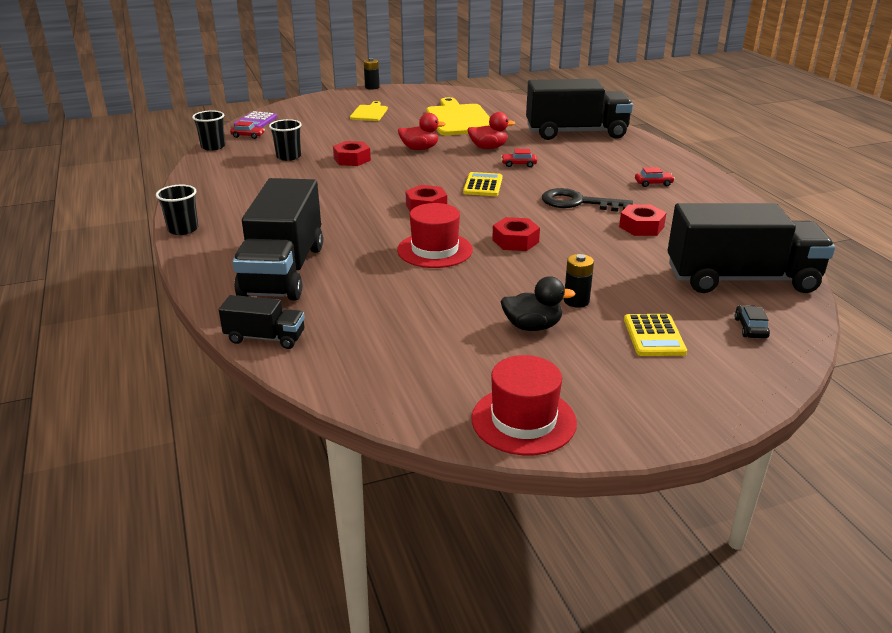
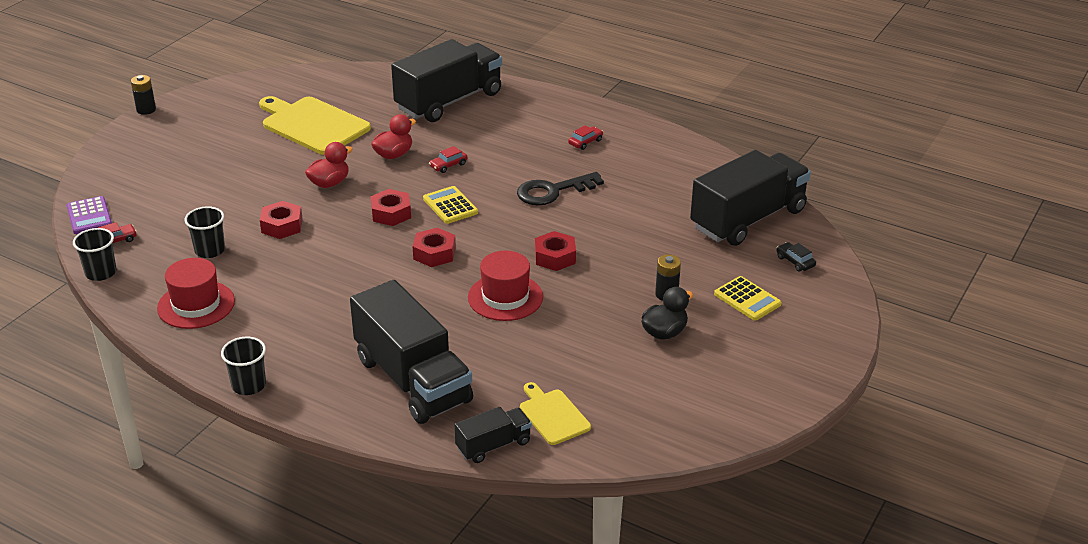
camera: 40 degrees left, 5 degrees up
(369, 112) = (202, 151): yellow cutting board -> yellow cutting board (553, 415)
(523, 420) = (746, 408): red hat -> red hat (196, 305)
(641, 227) = (629, 197): red nut -> red nut (391, 213)

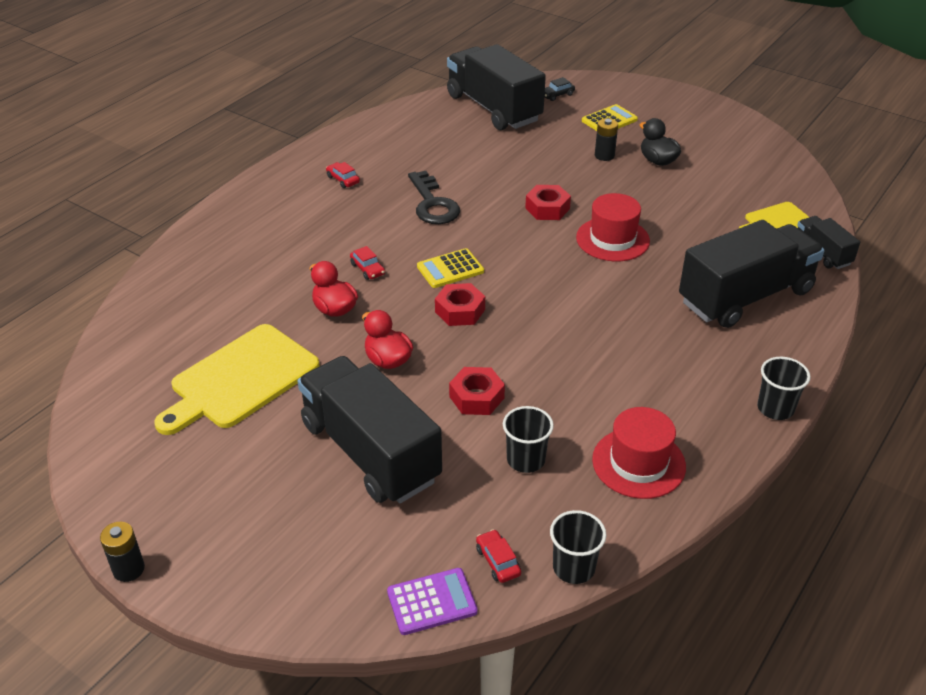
camera: 85 degrees left, 5 degrees up
(434, 253) = (538, 281): red nut -> none
(449, 101) = (222, 266): black truck -> black truck (370, 452)

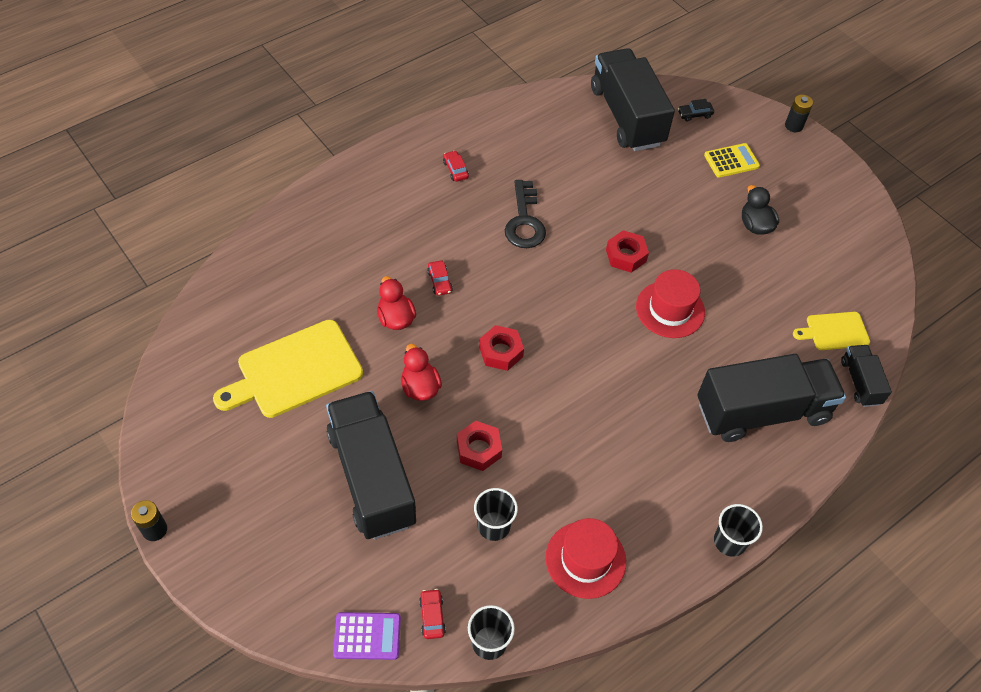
camera: 15 degrees right, 15 degrees up
(450, 269) = (510, 302): yellow calculator -> none
(604, 155) = (707, 205): black battery -> black battery (793, 126)

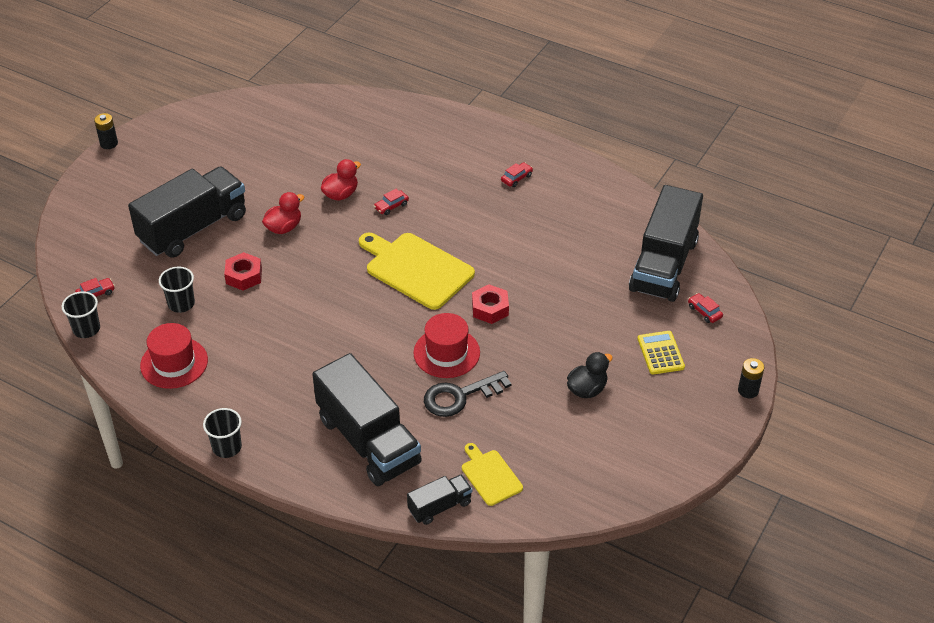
camera: 70 degrees right, 10 degrees down
(294, 371) = (264, 160): yellow cutting board -> yellow cutting board (416, 269)
(367, 636) = (69, 266): purple calculator -> none
(501, 352) = (341, 261): red nut -> none
(524, 221) = (487, 235): black key -> black key (460, 396)
(626, 116) = (663, 265): black truck -> black truck turned 150 degrees clockwise
(694, 114) = (704, 312): black car -> red car
(731, 161) = (660, 353): yellow calculator -> yellow calculator turned 150 degrees counterclockwise

